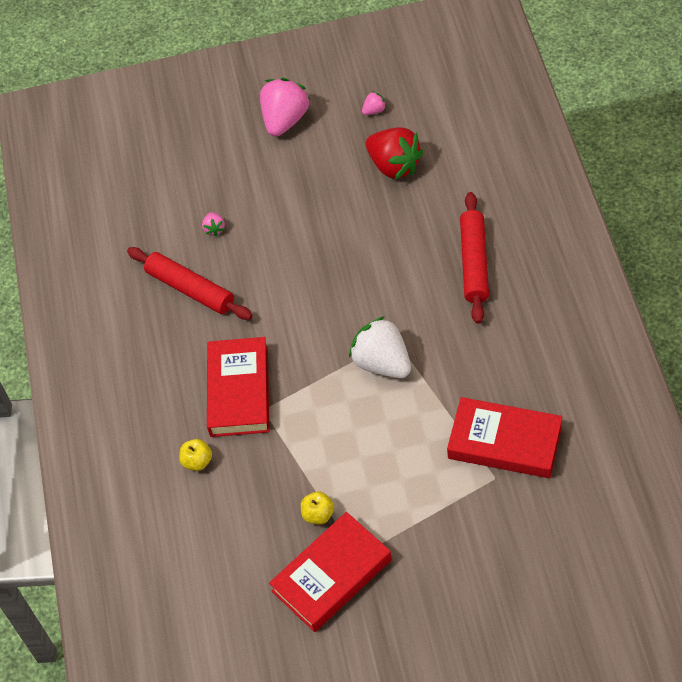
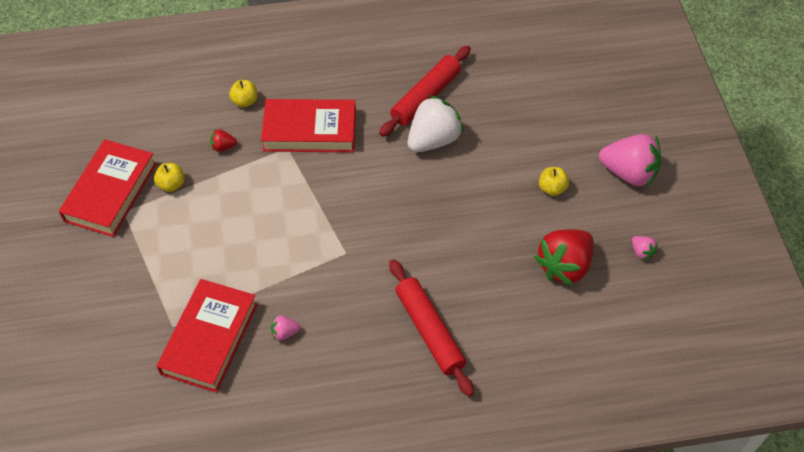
camera: 85 degrees right, 0 degrees up
(214, 229) = (494, 114): pink strawberry -> pink strawberry (284, 332)
(264, 472) = (223, 147): none -> red strawberry
(306, 177) = (552, 188): none -> yellow apple
(332, 575) = (110, 192): red book -> red book turned 60 degrees clockwise
(382, 363) = (320, 241): white strawberry -> white strawberry (433, 140)
(474, 263) = (429, 331): red rolling pin -> red rolling pin turned 60 degrees clockwise

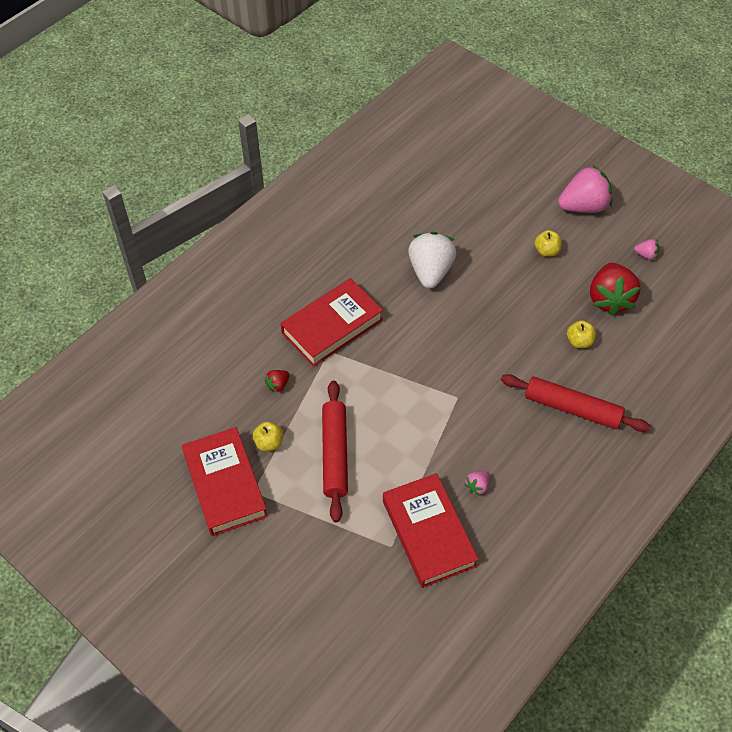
camera: 40 degrees left, 0 degrees up
(245, 101) = (256, 338): yellow apple -> yellow apple (579, 341)
(425, 97) = (391, 243): red rolling pin -> red rolling pin (334, 454)

